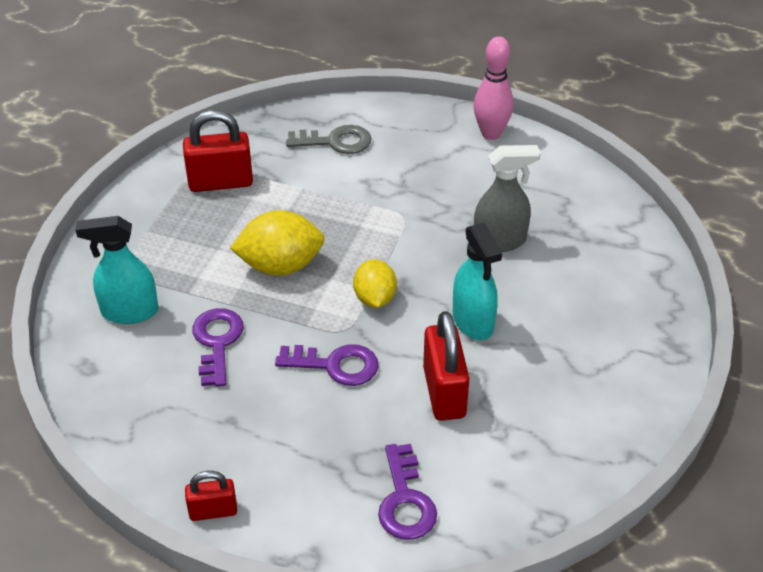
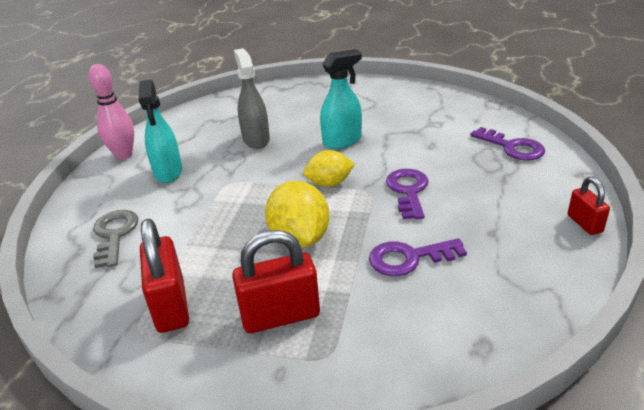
camera: 95 degrees left, 10 degrees down
(129, 312) = (390, 332): turquoise spray bottle -> turquoise spray bottle (168, 172)
(405, 501) = (512, 147): purple key -> purple key turned 60 degrees clockwise
(444, 392) = (413, 145): red padlock -> red padlock (280, 316)

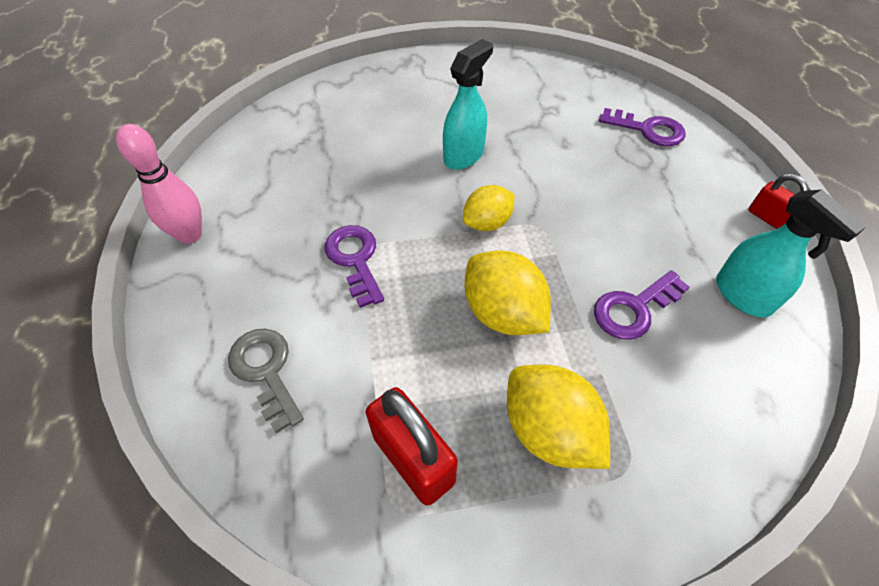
camera: 25 degrees left, 20 degrees up
(168, 172) = (273, 251): turquoise spray bottle -> turquoise spray bottle (743, 296)
(256, 139) = (357, 173): grey spray bottle -> none
(280, 316) = (549, 430): red padlock -> yellow lemon
(408, 191) = (579, 214): purple key -> purple key (355, 259)

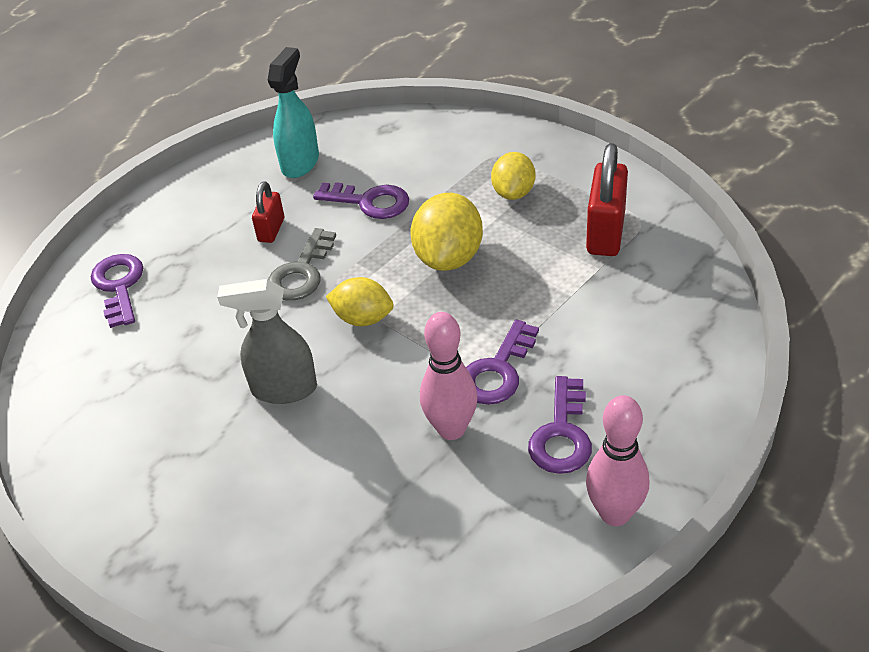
camera: 125 degrees left, 10 degrees down
(266, 371) = (650, 342): grey key -> grey key (301, 272)
(267, 253) = (562, 435): none -> purple key
(340, 206) = (451, 429): none -> pink bowling pin
(464, 155) = (283, 389): turquoise spray bottle -> grey spray bottle
(549, 430) = (513, 193): yellow lemon -> yellow lemon, size x0.66
(768, 218) = (195, 179): red padlock -> red padlock (271, 230)

